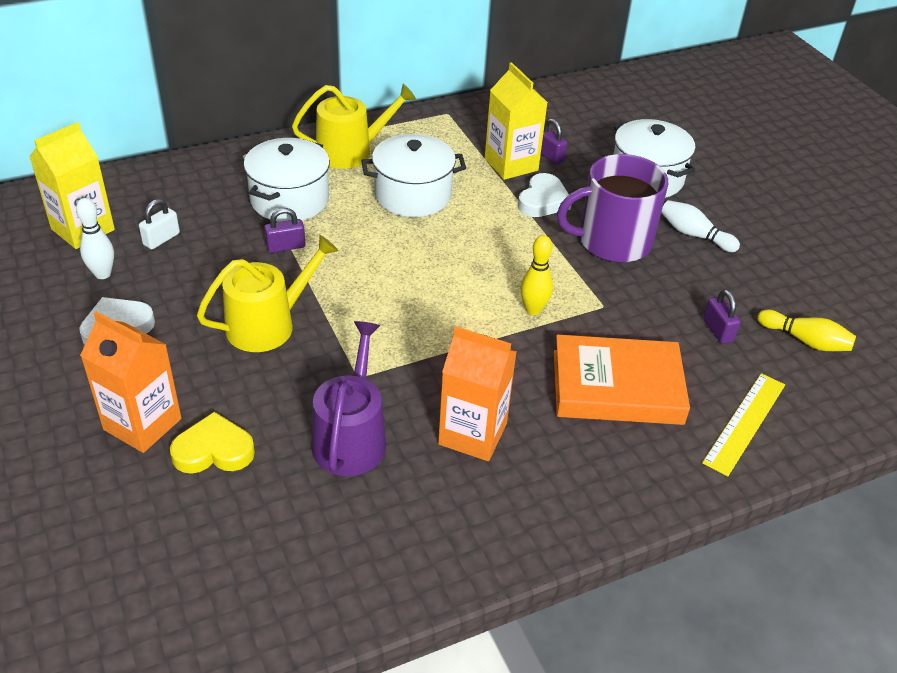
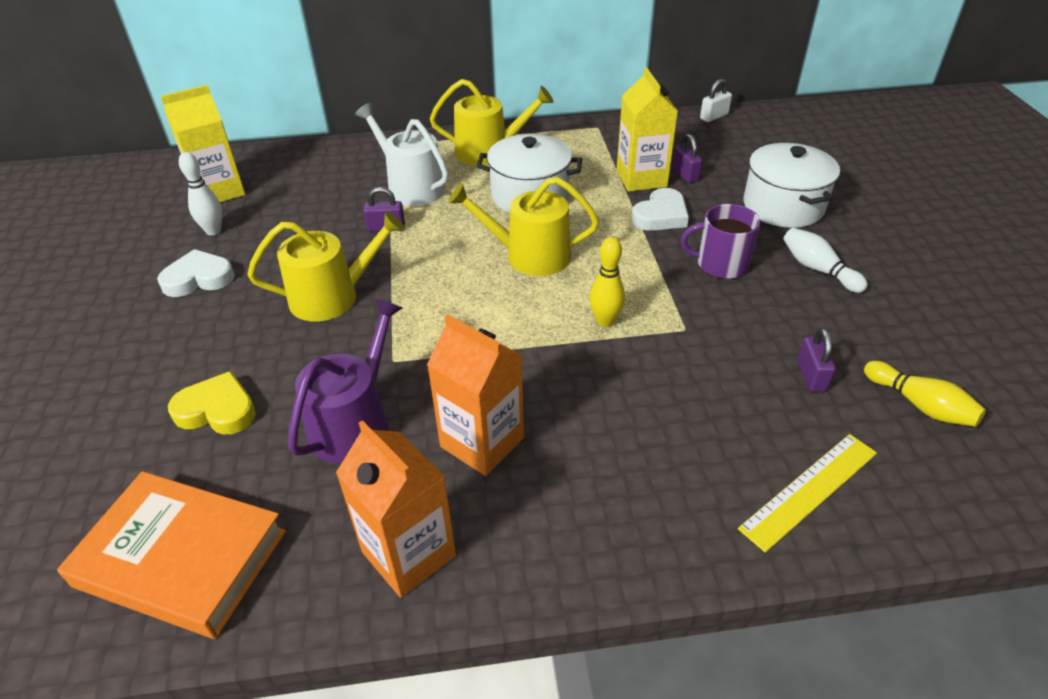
camera: 20 degrees right, 0 degrees up
(142, 424) = (168, 372): orange carton -> orange carton (409, 553)
(161, 239) = (280, 207): white padlock -> white padlock (714, 116)
(289, 200) = (411, 187): white pot -> white watering can
(439, 256) = (529, 255): none -> yellow watering can
(612, 241) = (721, 264): purple mug -> purple mug, size x0.63
(617, 387) = (666, 420): orange book -> orange book (181, 559)

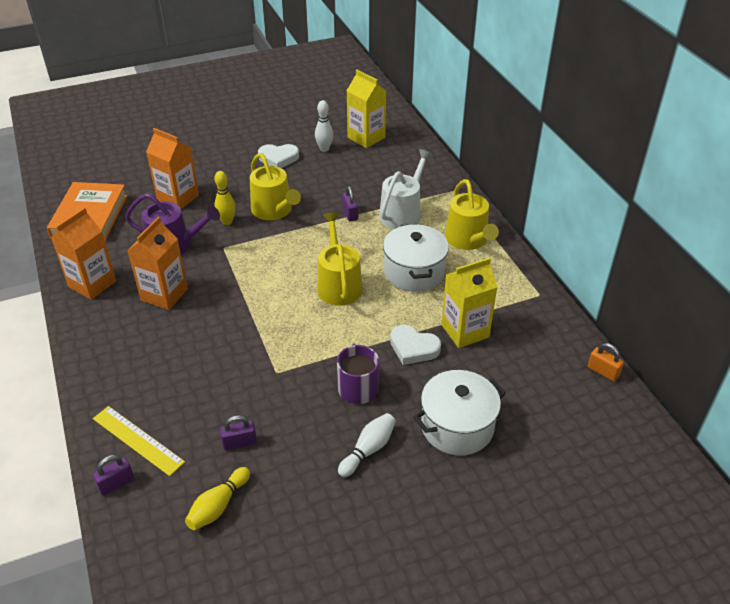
camera: 75 degrees right, 0 degrees up
(198, 278) = (278, 158): white heart -> white heart turned 120 degrees clockwise
(217, 410) = (178, 198): yellow heart -> orange carton
(605, 321) = (276, 331): yellow bowling pin -> yellow bowling pin (227, 221)
(684, 174) = (483, 358): purple padlock -> purple padlock (116, 483)
(714, 116) = (603, 371): white padlock -> orange padlock

